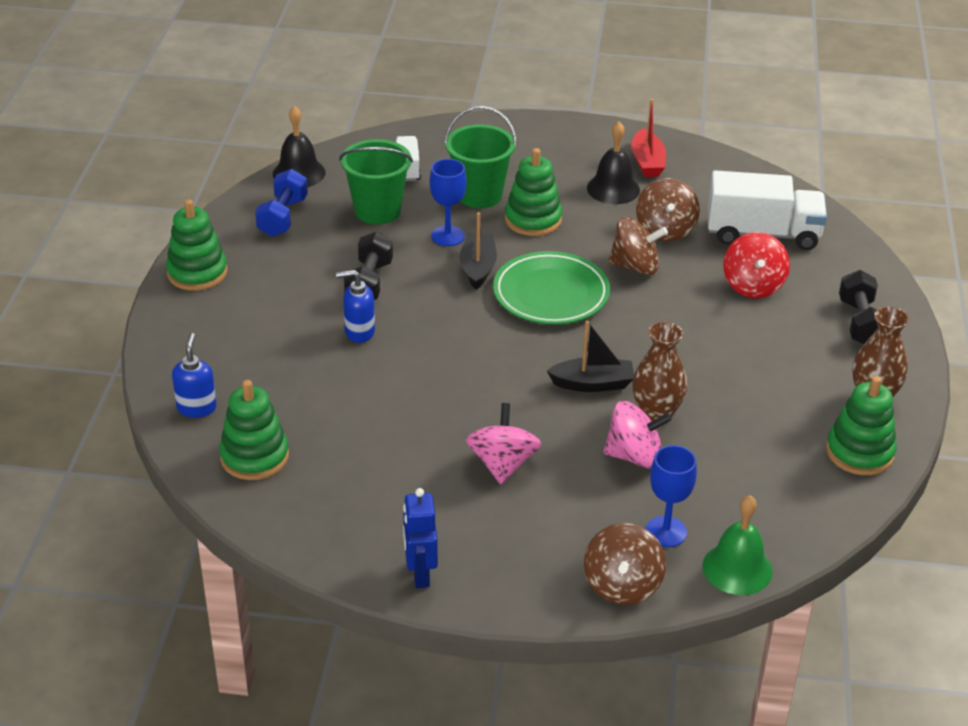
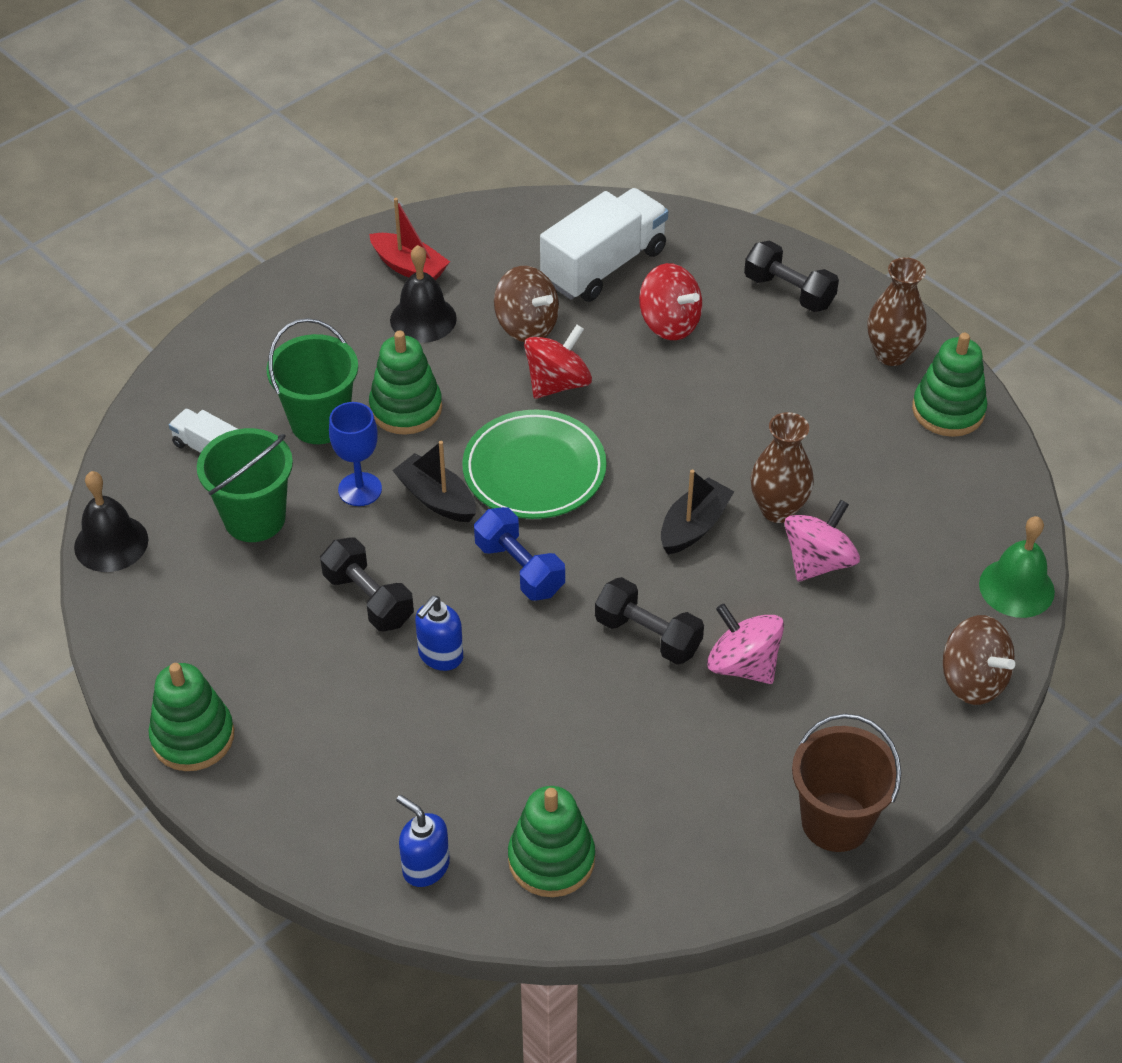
camera: 50 degrees left, 10 degrees up
(283, 217) = (176, 604): blue dumbbell -> blue dumbbell (519, 568)
(420, 573) = (835, 821): blue robot -> brown bucket
(476, 409) = (648, 635): none -> black dumbbell
(635, 266) = (557, 383): brown spinning top -> red spinning top
(666, 532) = (932, 605): blue goblet -> none

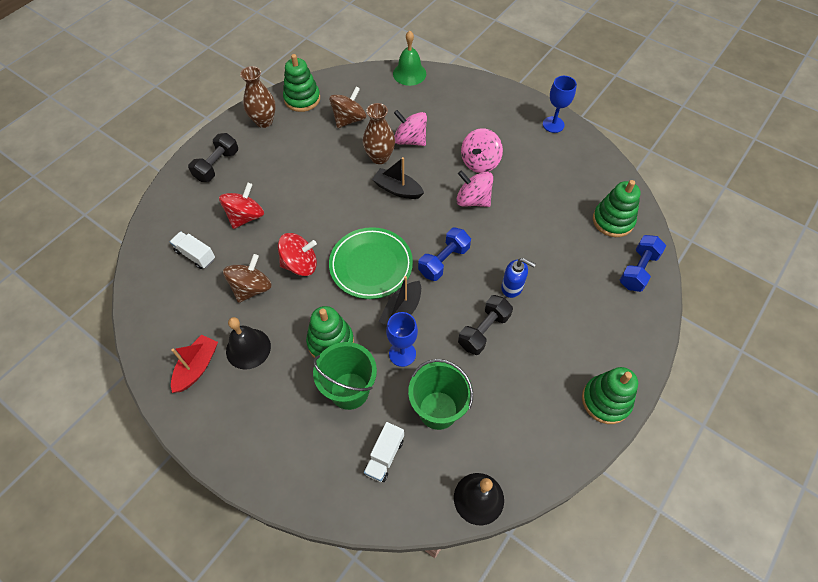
camera: 100 degrees left, 10 degrees up
(425, 867) = (638, 270): blue soap dispenser -> blue dumbbell
(557, 383) = (300, 264): red spinning top -> red spinning top turned 135 degrees clockwise
(604, 266) = (195, 255): white truck -> white truck, size x0.52
(648, 635) = (473, 200): black dumbbell -> pink spinning top
(835, 821) = (553, 124): brown bucket -> blue goblet
(972, 680) = (464, 86): brown spinning top -> brown spinning top (349, 119)

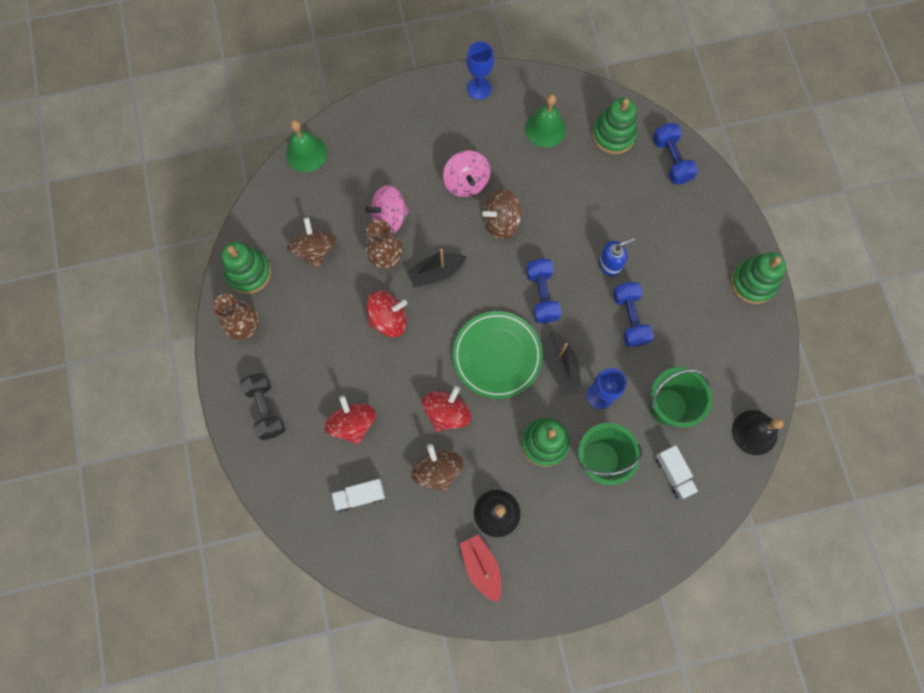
camera: 50 degrees left, 15 degrees up
(338, 186) = (388, 319): none -> red spinning top
(473, 200) = (501, 222): pink spinning top -> brown spinning top
(483, 331) = (629, 318): black dumbbell -> blue dumbbell
(569, 178) = (545, 129): none -> green bell

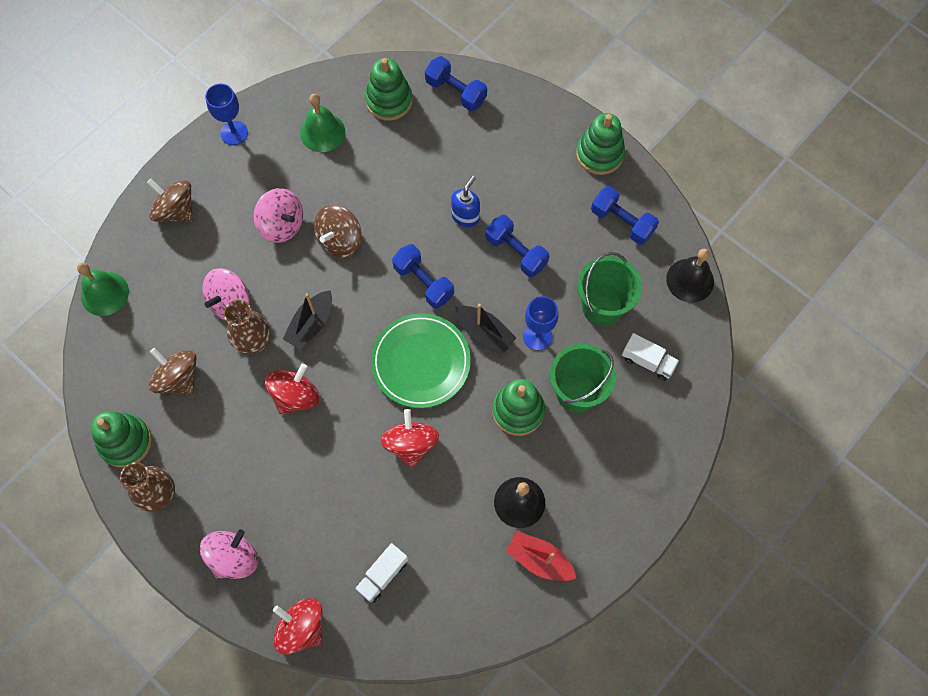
camera: 35 degrees left, 5 degrees down
(266, 409) = (234, 558): black dumbbell -> pink spinning top
(353, 423) = (329, 514): red spinning top -> red spinning top (301, 628)
(437, 470) = (439, 501): brown spinning top -> brown spinning top (176, 210)
(732, 349) = (622, 222): none -> blue dumbbell

